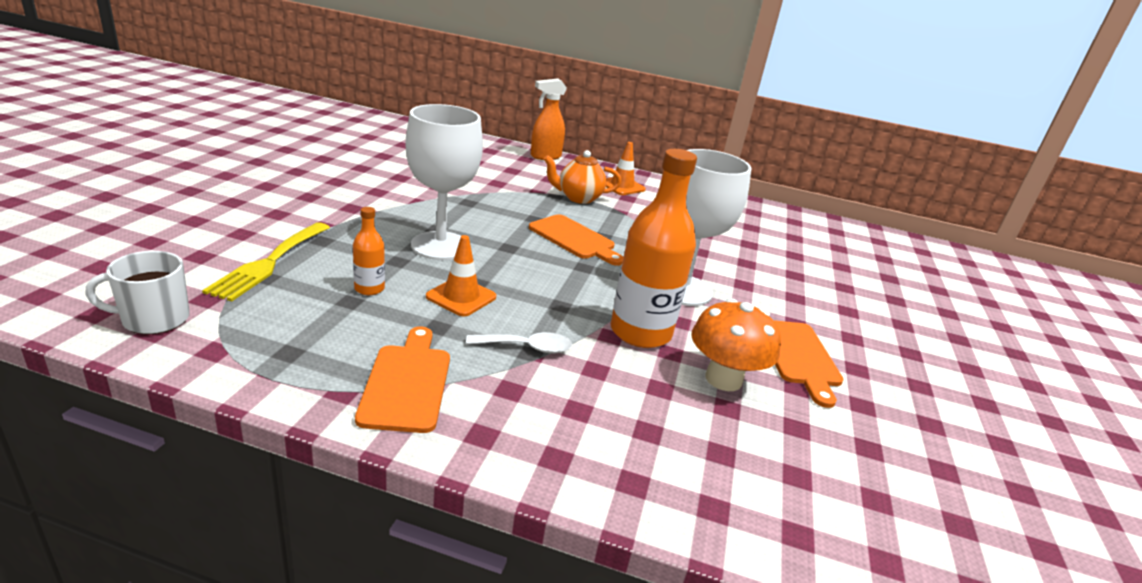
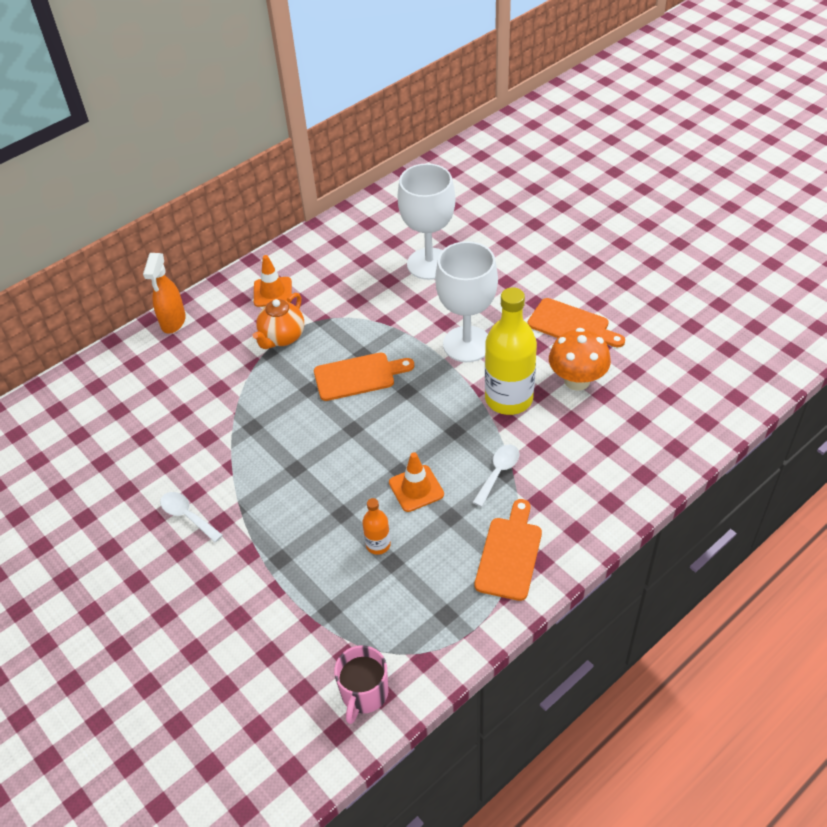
camera: 50 degrees left, 20 degrees up
(154, 319) = (364, 693): white mug -> pink mug
(269, 263) = (305, 605): yellow fork -> none
(349, 193) = (187, 516): none -> white spoon
(407, 383) = (510, 554): orange cutting board -> orange cutting board turned 75 degrees clockwise
(440, 246) = (328, 476): white goblet -> white goblet (429, 264)
(640, 332) = (508, 398): orange bottle -> yellow bottle

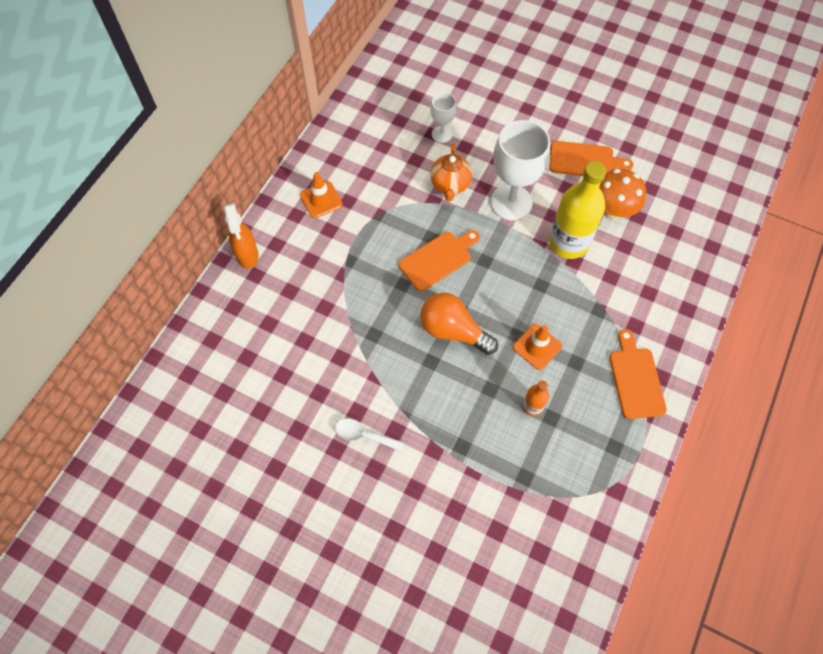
camera: 25 degrees left, 15 degrees up
(282, 338) = (353, 242): orange teapot -> orange teapot (450, 185)
(335, 447) = (453, 331): none -> orange light bulb
(364, 693) = (587, 535): pink mug -> none
(429, 264) = (442, 134): white goblet -> white goblet, size x0.52
(498, 472) = (593, 311): white spoon -> none

